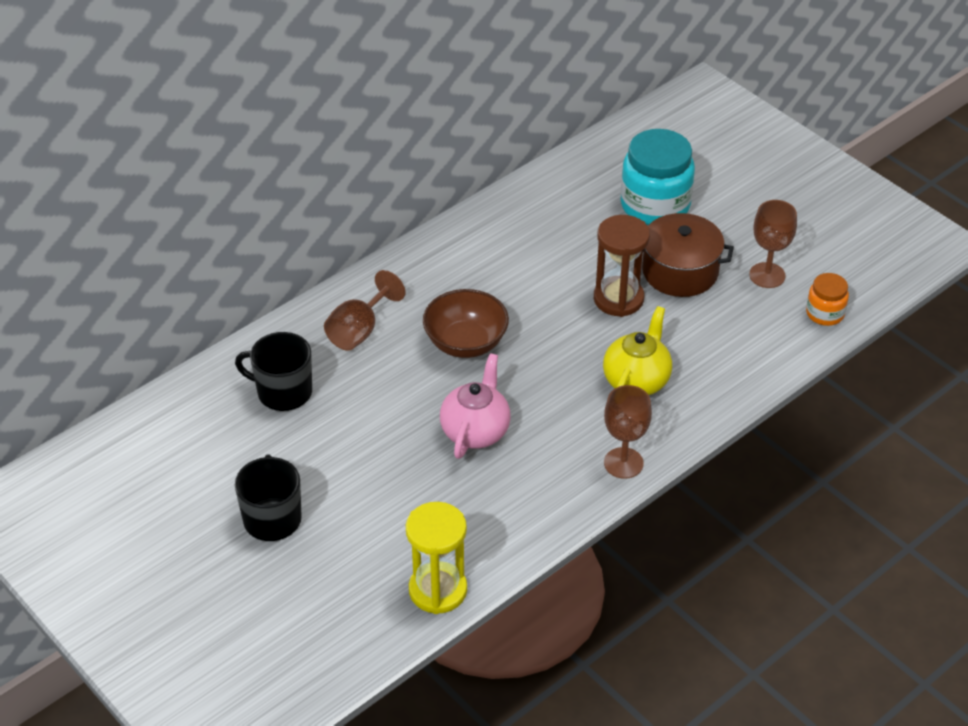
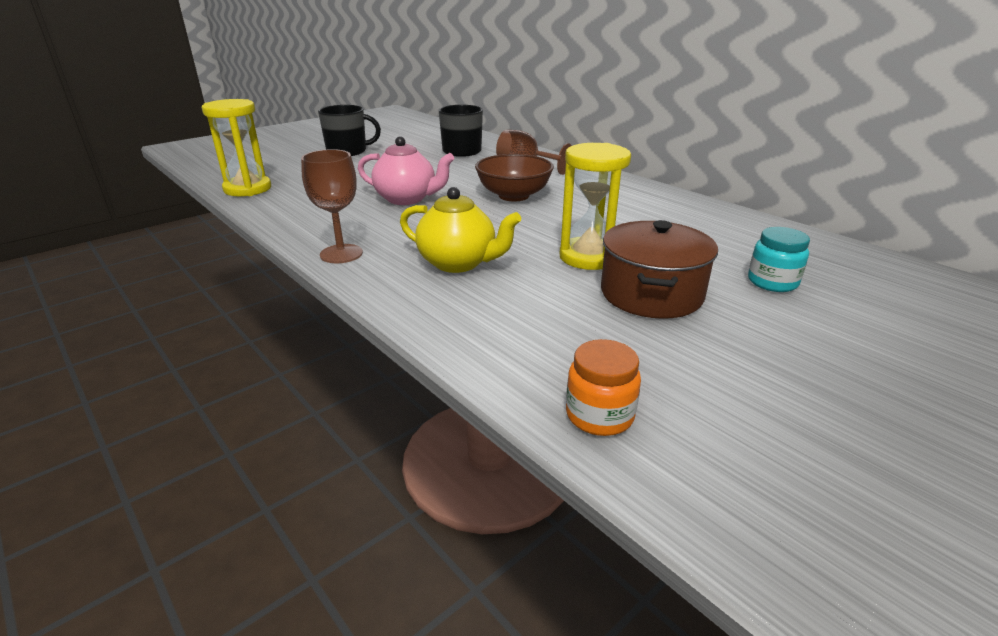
camera: 90 degrees right, 15 degrees down
(618, 299) = (588, 257): brown hourglass -> yellow hourglass
(655, 205) = (772, 282): turquoise jar -> turquoise jar, size x0.52
(767, 275) = (673, 361): brown goblet -> none

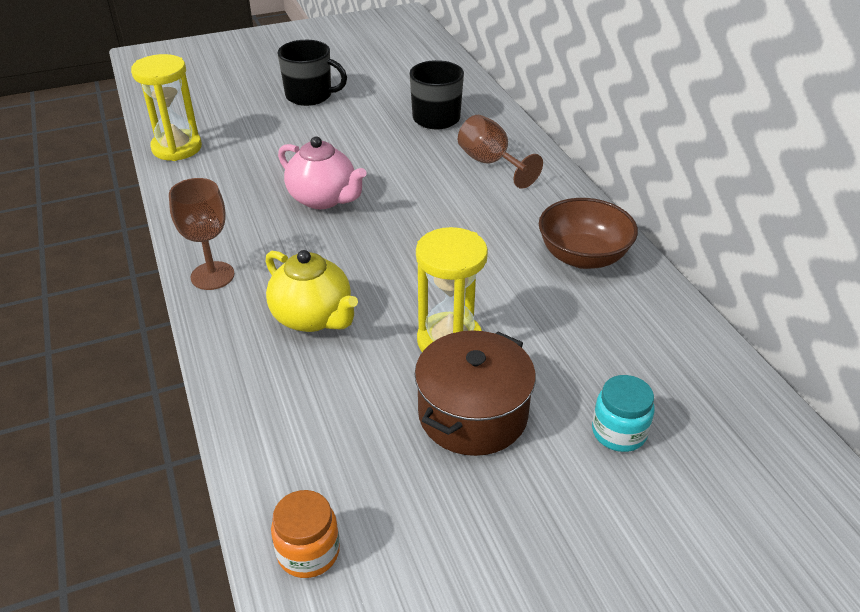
camera: 20 degrees right, 10 degrees up
(513, 196) = (440, 217): brown bowl -> brown bowl (583, 256)

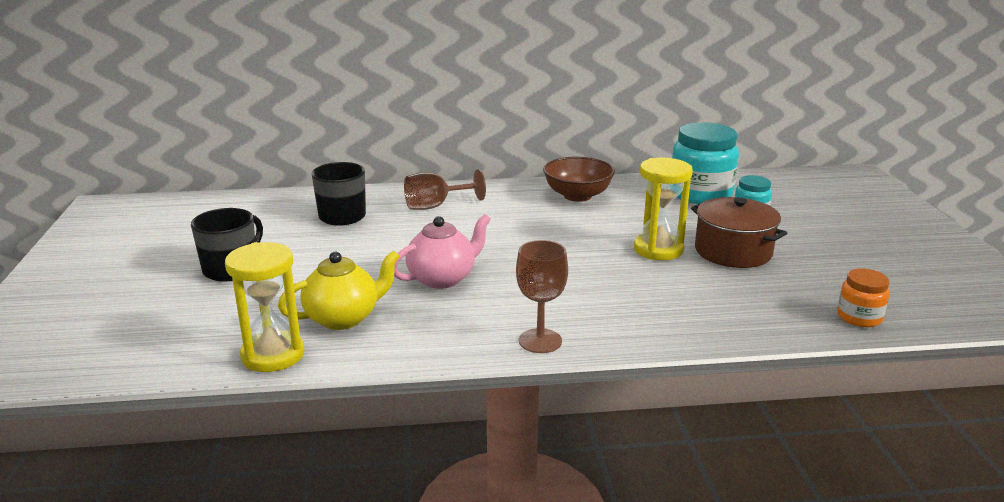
camera: 75 degrees left, 15 degrees down
(313, 317) = (617, 297): yellow teapot -> yellow teapot (343, 318)
(665, 373) = (700, 194): none -> turquoise jar

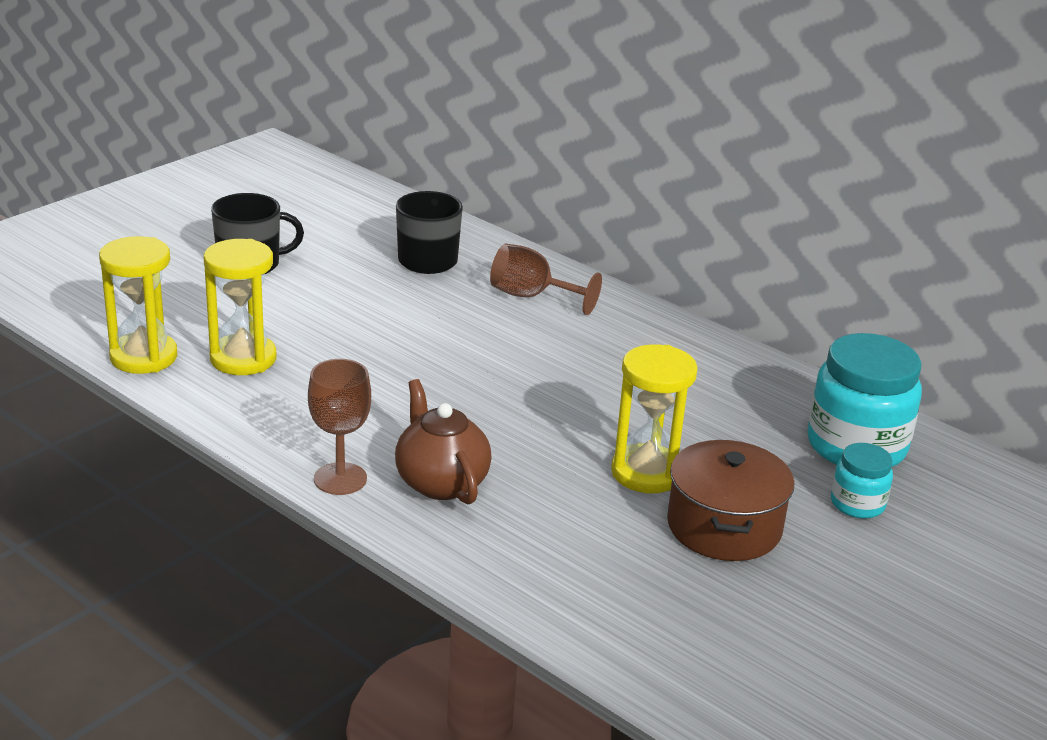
camera: 45 degrees right, 5 degrees up
(343, 318) = (243, 359): yellow teapot -> yellow hourglass
(442, 278) = (384, 373): pink teapot -> none
(577, 196) = (702, 366): brown bowl -> none
(589, 310) = (441, 482): none -> brown teapot
(859, 317) = (684, 676): orange jar -> none

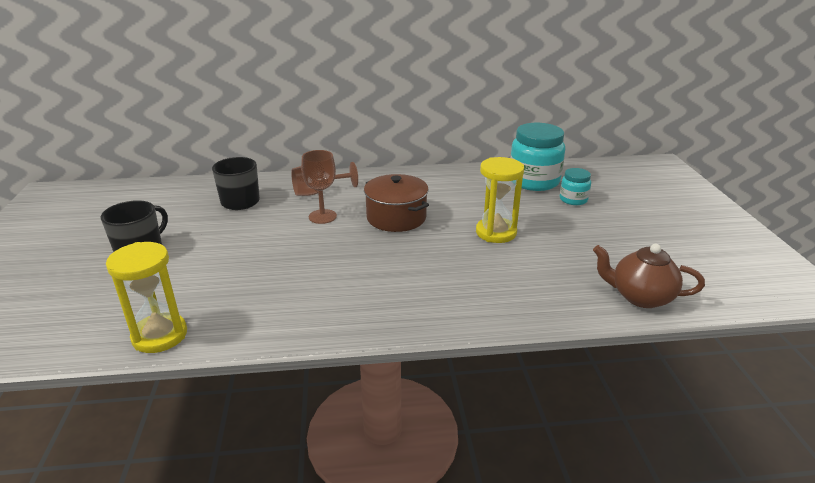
camera: 45 degrees left, 0 degrees up
(243, 359) = (226, 299): yellow hourglass -> none
(340, 479) = (389, 321): brown goblet -> brown goblet (322, 216)
(441, 482) = (434, 290): brown teapot -> brown teapot (640, 297)
(724, 527) = (557, 234): brown pot -> brown pot (396, 217)

